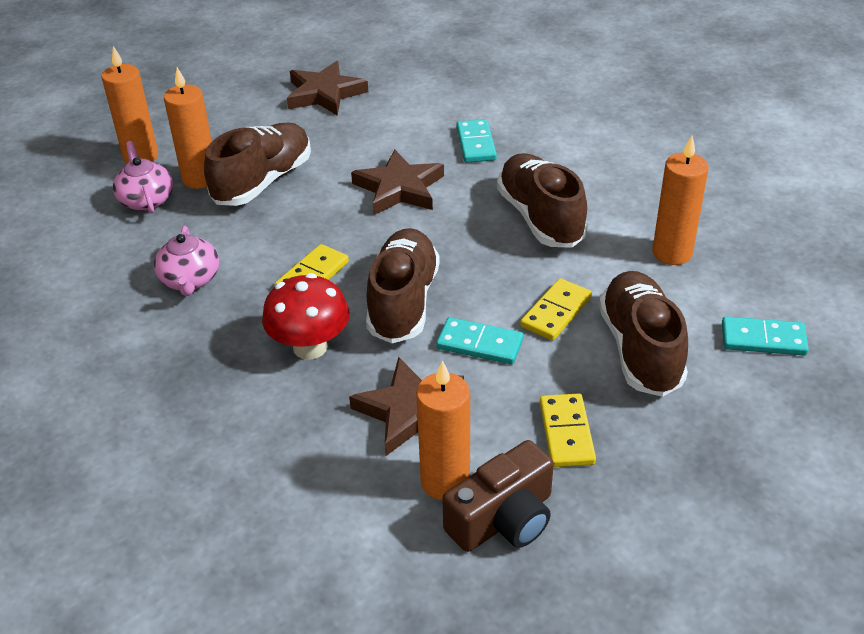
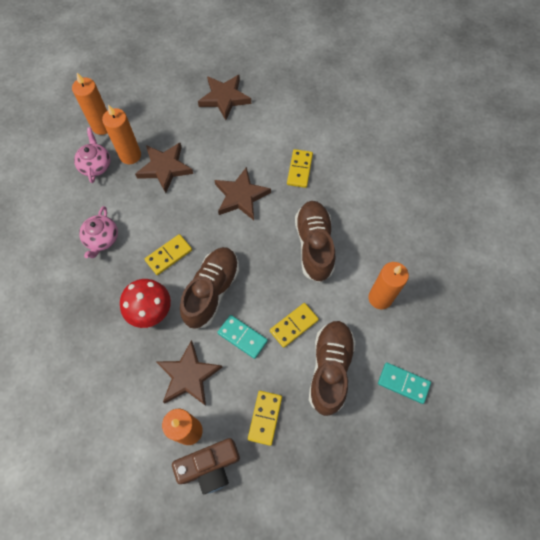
camera: 15 degrees right, 25 degrees up
(263, 182) = (165, 168): brown shoe -> brown star
(476, 144) = (300, 169): turquoise domino -> yellow domino

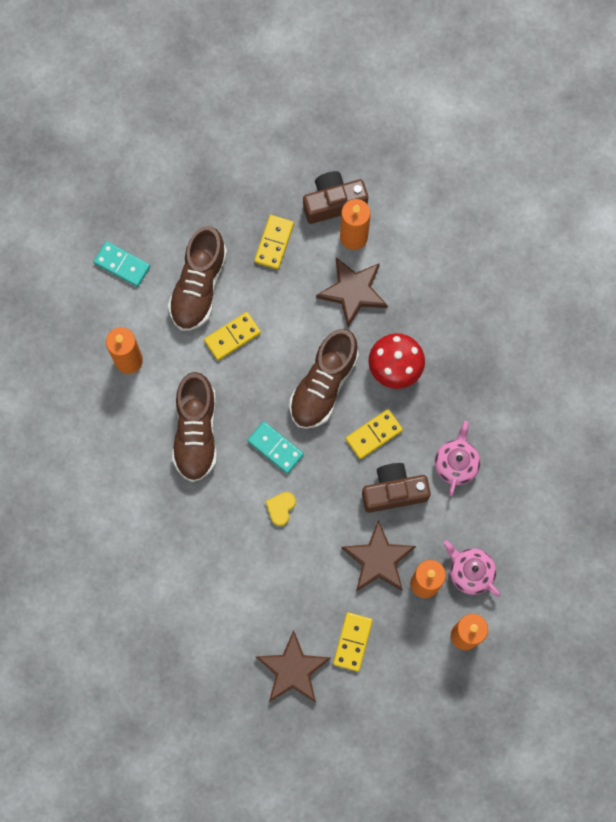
camera: 175 degrees left, 10 degrees up
(96, 165) = (470, 572): pink teapot -> pink teapot turned 135 degrees clockwise
(152, 215) = (394, 491): none -> brown camera
(241, 196) = (280, 508): brown star -> yellow heart
(242, 337) = (291, 329): turquoise domino -> turquoise domino (275, 448)
(300, 169) = (200, 542): yellow domino -> yellow domino (352, 642)

